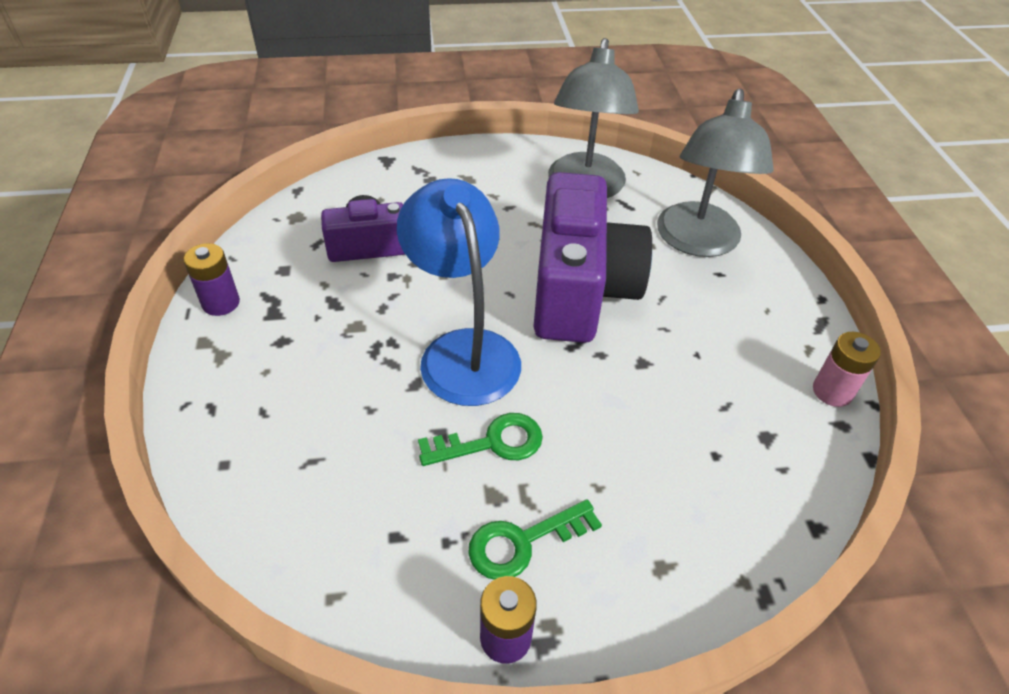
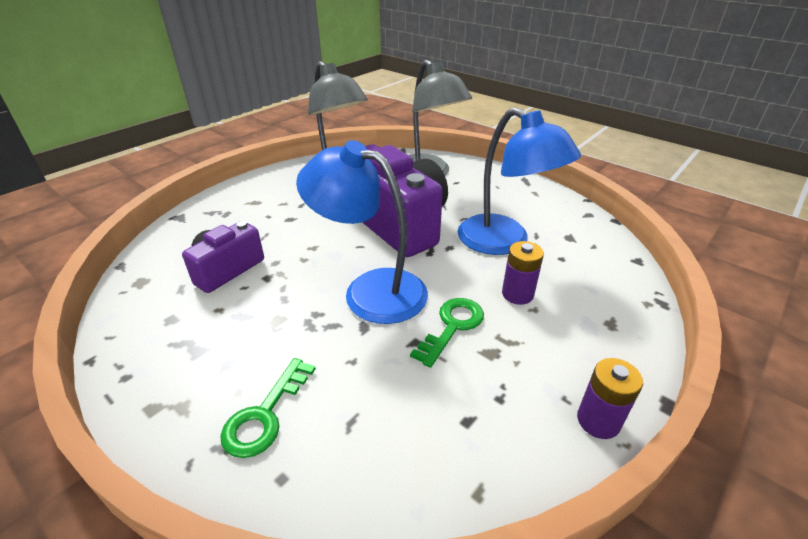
camera: 40 degrees left, 10 degrees down
(221, 303) = (136, 372): purple battery -> purple battery (517, 294)
(523, 542) = (538, 364): green key -> green key (265, 415)
(672, 389) = (504, 242): none -> blue lamp
(832, 391) = (567, 204): pink battery -> none

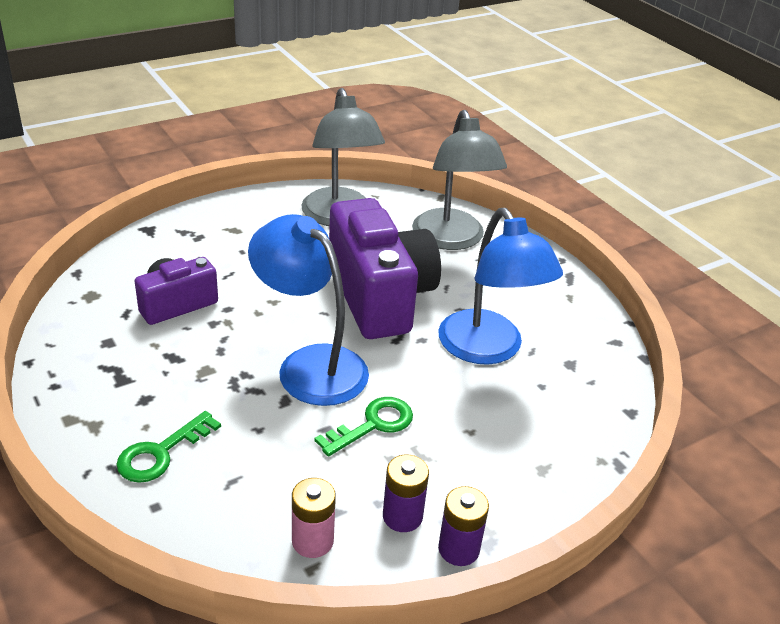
camera: 15 degrees right, 0 degrees up
(463, 461) = (312, 541): none -> pink battery
(517, 294) = (463, 411): purple battery -> purple battery (402, 516)

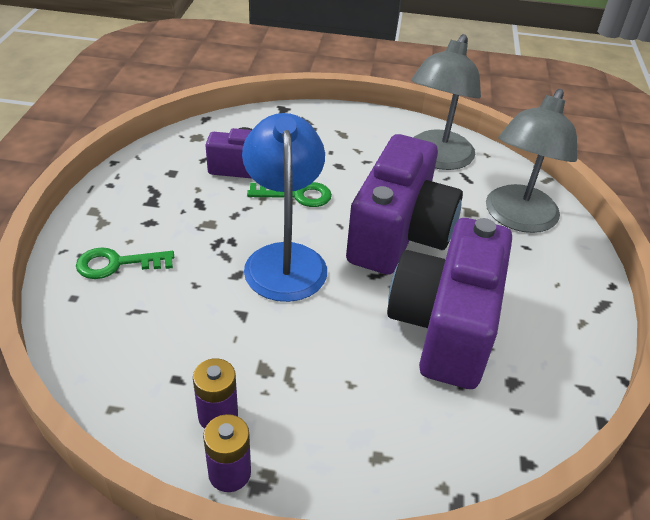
camera: 40 degrees right, 5 degrees up
(312, 541) = (136, 389): pink battery -> none
(373, 425) = (278, 331): green key -> green key (297, 195)
(488, 349) = (445, 326): blue lamp -> purple camera

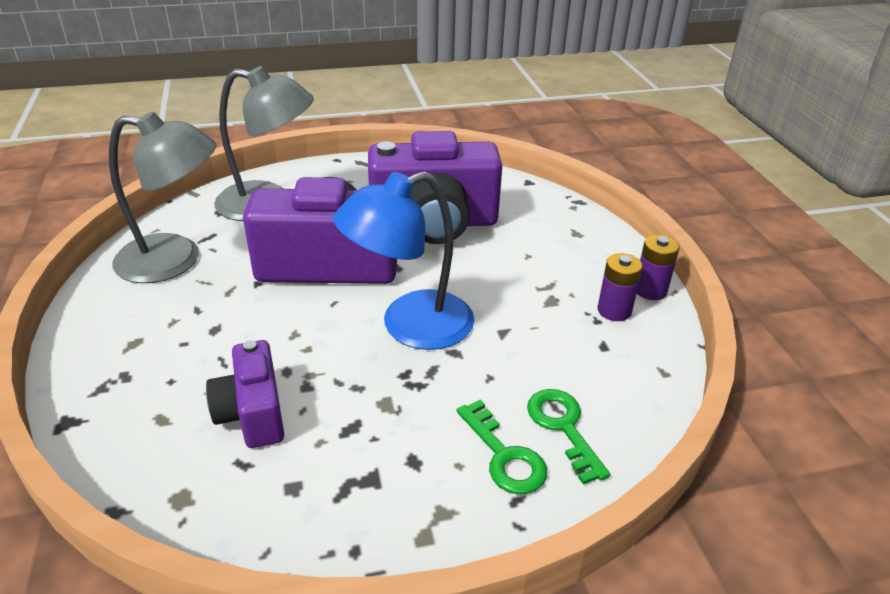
camera: 110 degrees left, 5 degrees down
(297, 195) = (294, 346): green key -> green key (563, 427)

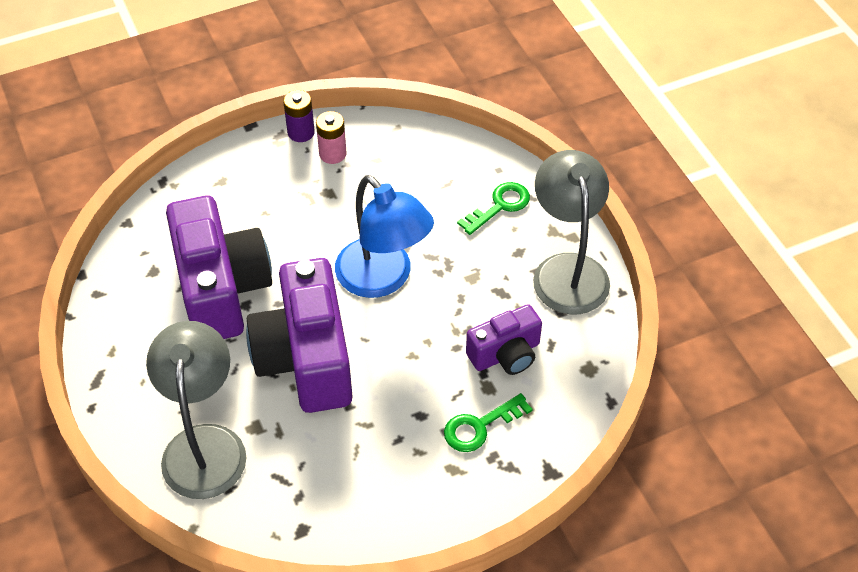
camera: 100 degrees left, 15 degrees up
(175, 260) = (327, 490): grey lamp -> grey lamp (567, 270)
(563, 427) = (466, 178): green key -> green key (480, 426)
(614, 310) = (332, 154): purple battery -> pink battery

